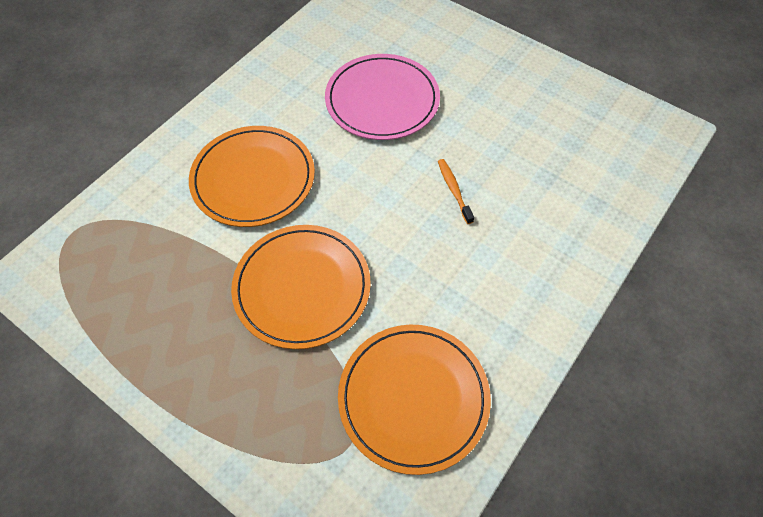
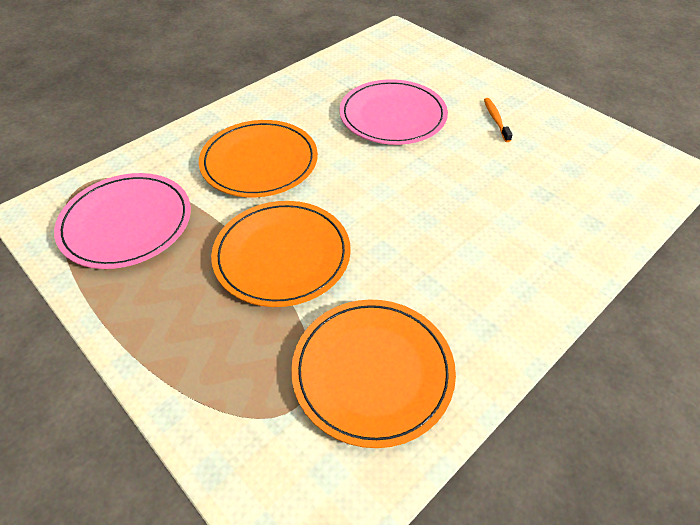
camera: 10 degrees right, 10 degrees down
(132, 274) = (126, 223): none -> pink plate
(454, 190) = (448, 193): orange toothbrush -> orange toothbrush (496, 119)

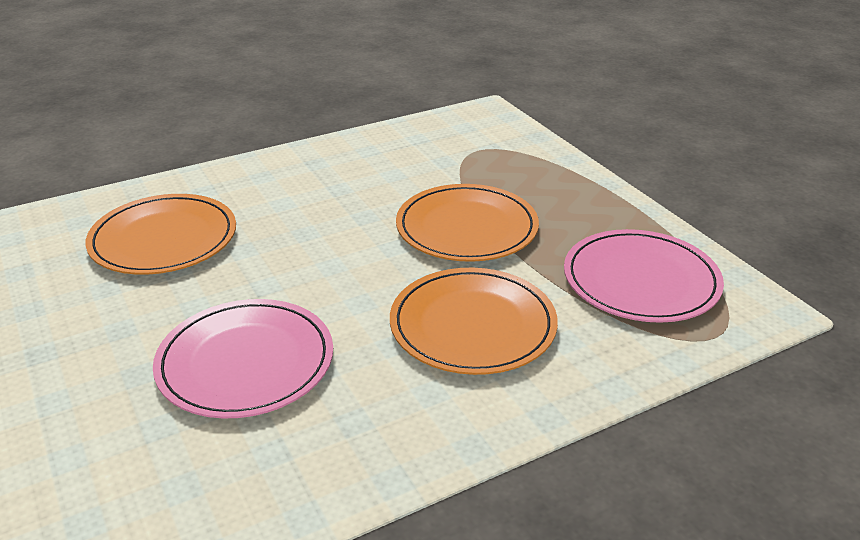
camera: 165 degrees left, 15 degrees down
(372, 372) = (416, 156): orange plate -> orange plate (163, 239)
(496, 119) = (103, 328): orange toothbrush -> none

